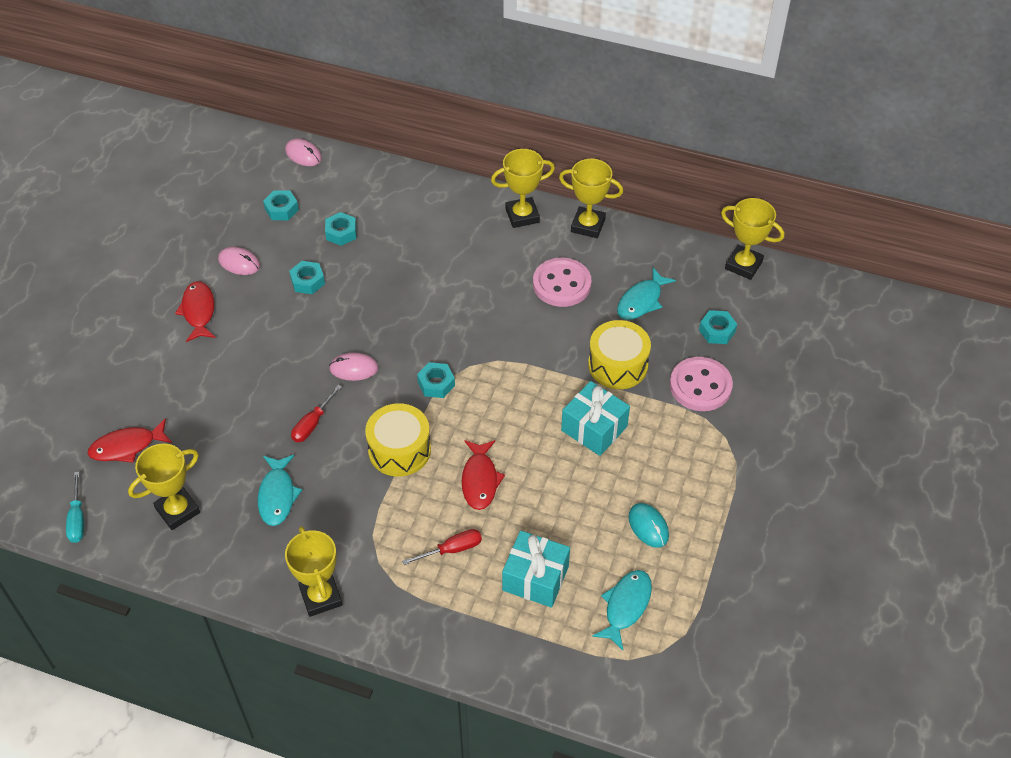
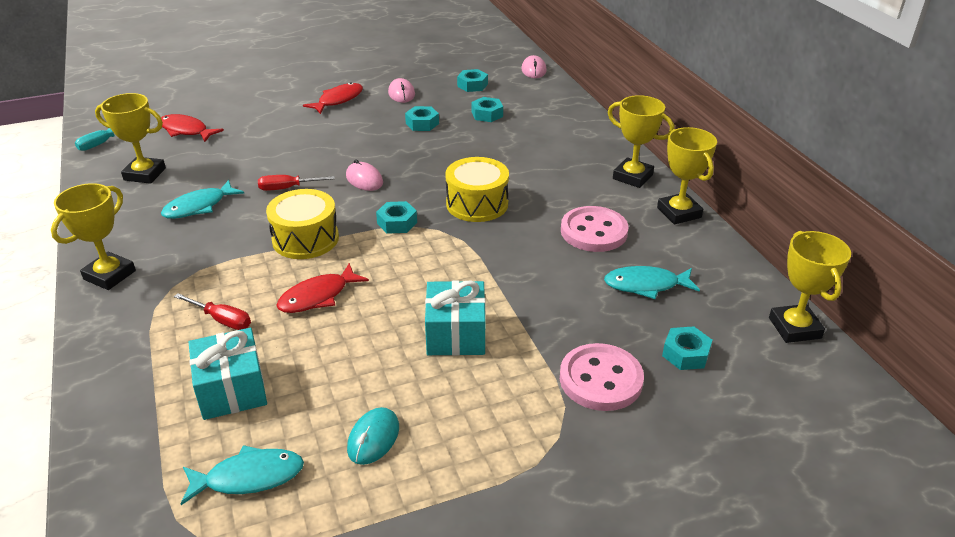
camera: 50 degrees right, 15 degrees down
(618, 365) = (550, 310): yellow drum -> yellow drum (477, 204)

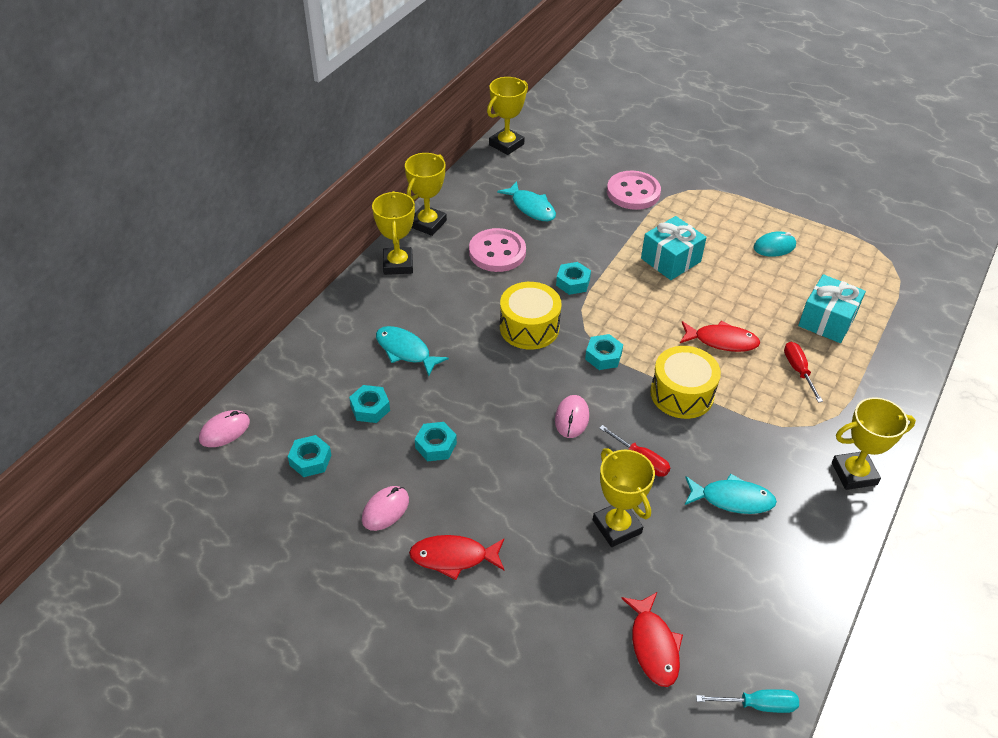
camera: 130 degrees left, 10 degrees up
(145, 174) = (748, 594): yellow trophy -> yellow trophy (617, 526)
(249, 477) = (851, 272): turquoise fish -> turquoise fish (405, 351)
(685, 354) = (576, 172): turquoise nut -> turquoise nut (573, 282)

